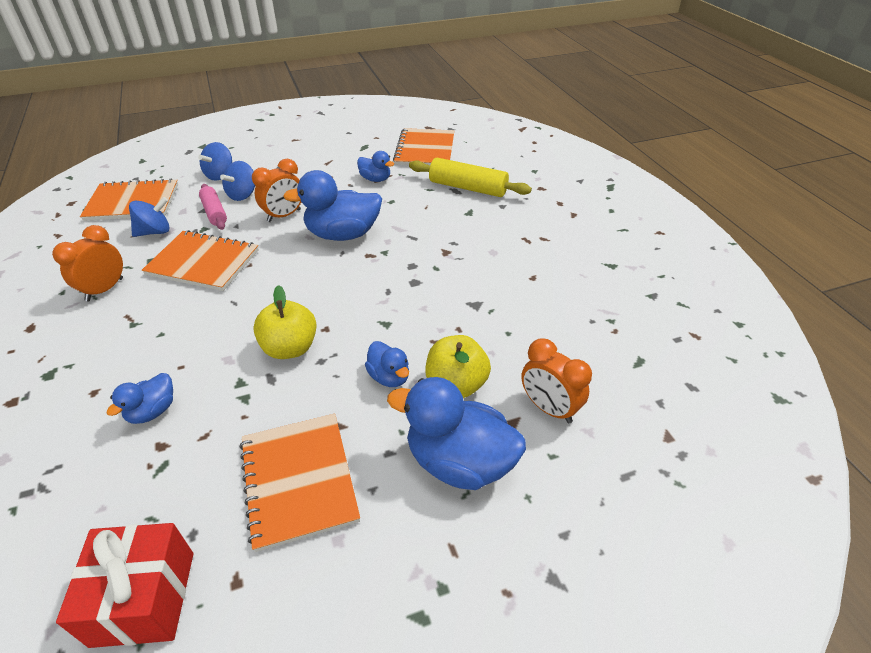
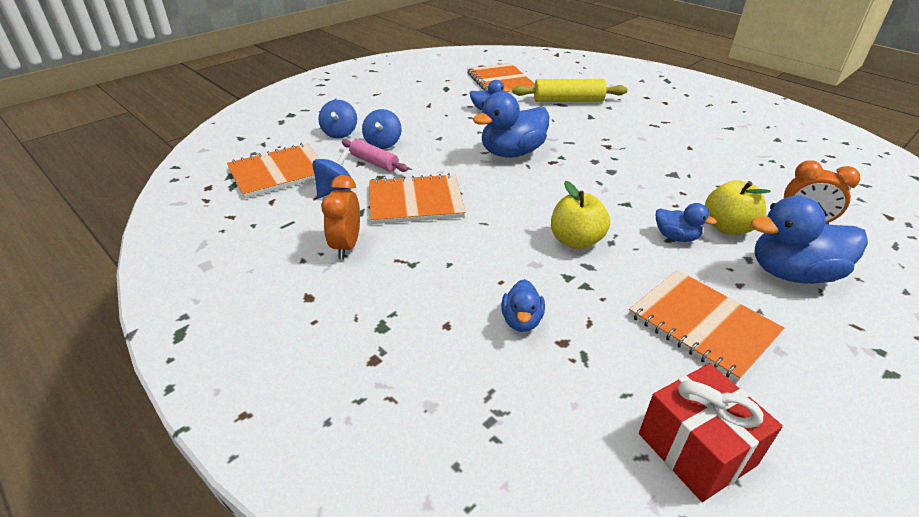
camera: 25 degrees left, 5 degrees down
(284, 216) = (443, 151): orange clock -> none

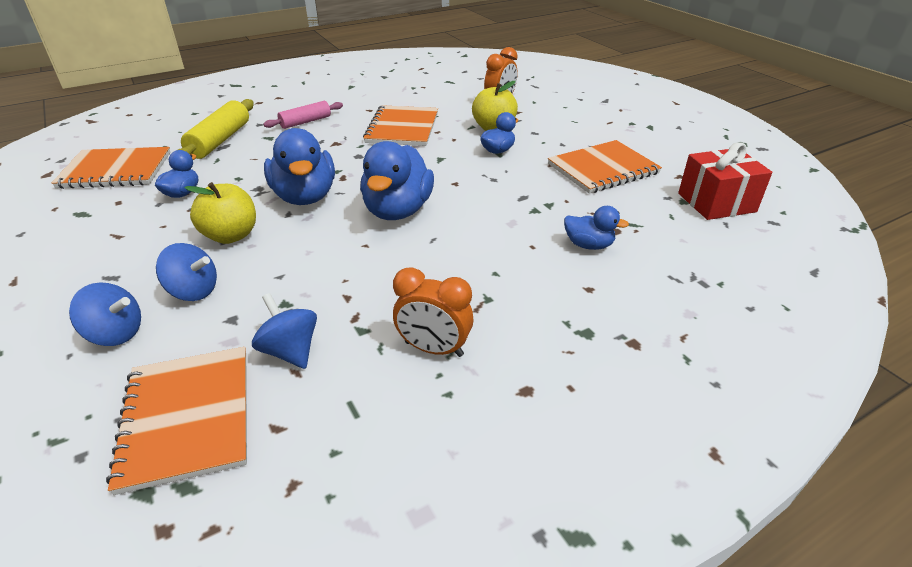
camera: 75 degrees left, 0 degrees up
(374, 162) = (241, 305): pink rolling pin -> pink rolling pin (305, 122)
(415, 201) = (365, 280): orange notebook -> orange notebook (402, 128)
(576, 241) = (485, 195): yellow apple -> yellow apple (231, 235)
(792, 273) = (554, 124): blue duck -> blue duck (398, 210)

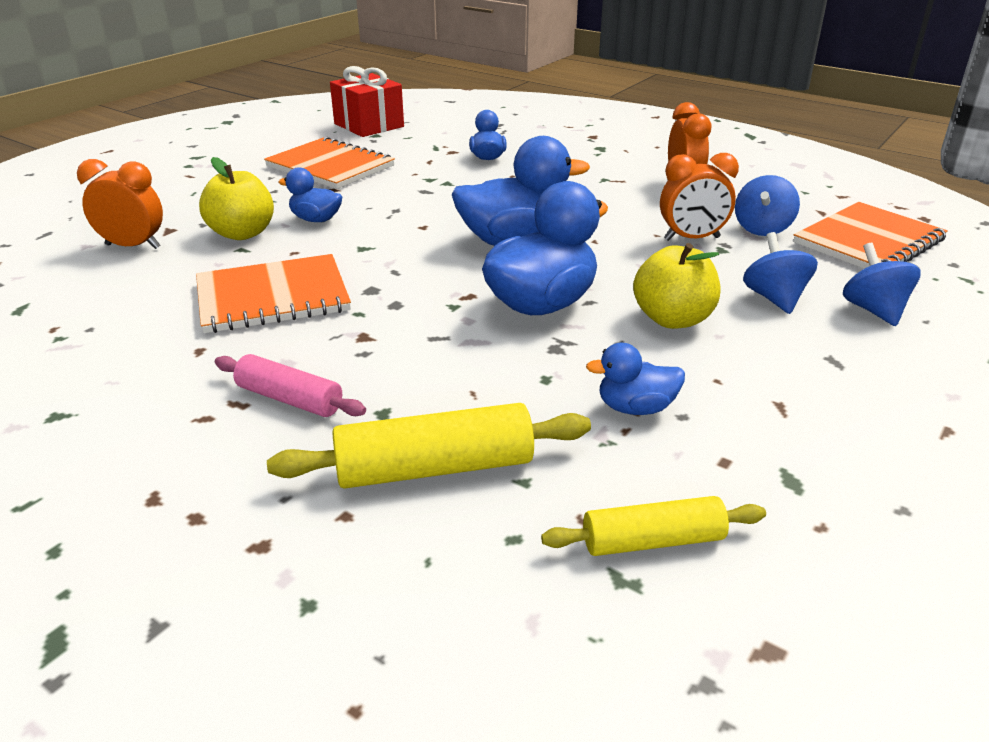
camera: 115 degrees left, 5 degrees down
(116, 170) = (652, 541): orange notebook -> yellow rolling pin
(318, 295) = (692, 239): none -> orange clock

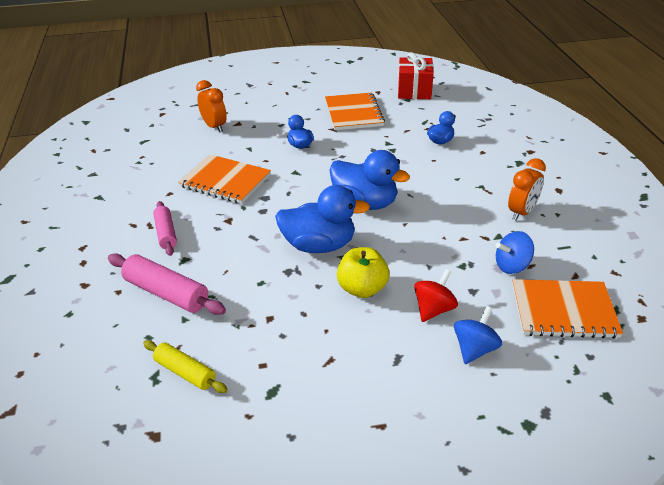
camera: 45 degrees right, 5 degrees up
(242, 233) = (261, 139): yellow apple -> none
(435, 468) = (166, 293): yellow rolling pin -> pink rolling pin
(635, 408) = (270, 319): blue duck -> none
(692, 239) = (458, 250): orange clock -> none
(774, 298) = (434, 309): blue spinning top -> red spinning top

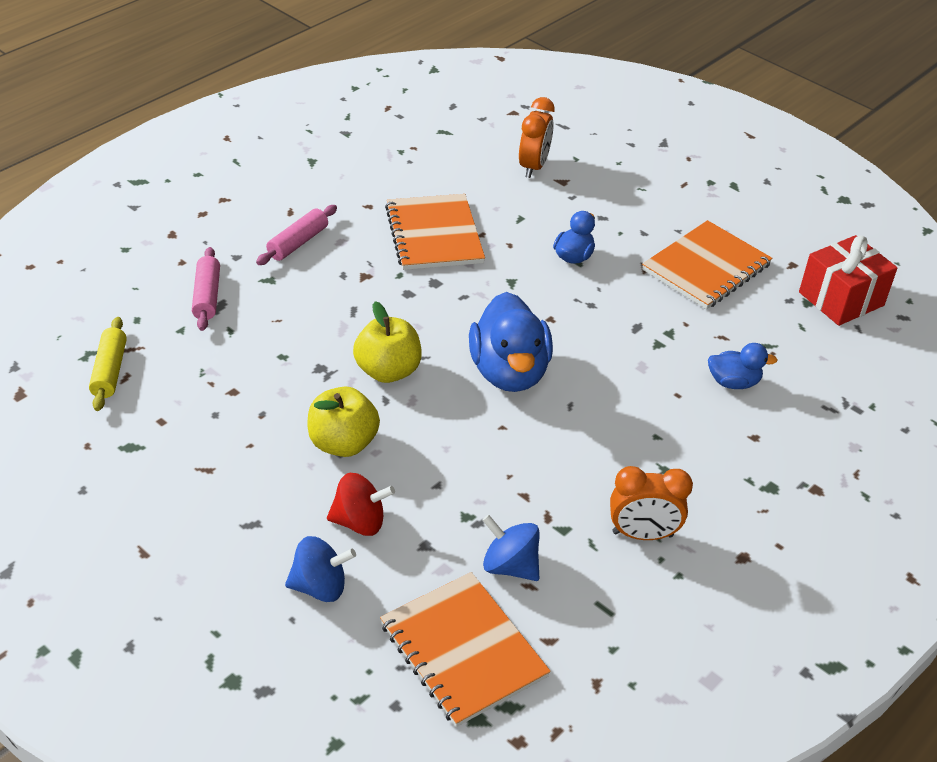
camera: 50 degrees right, 5 degrees up
(166, 293) = (207, 296): pink rolling pin -> pink rolling pin, size x0.65
(319, 245) = (388, 371): blue duck -> yellow apple

